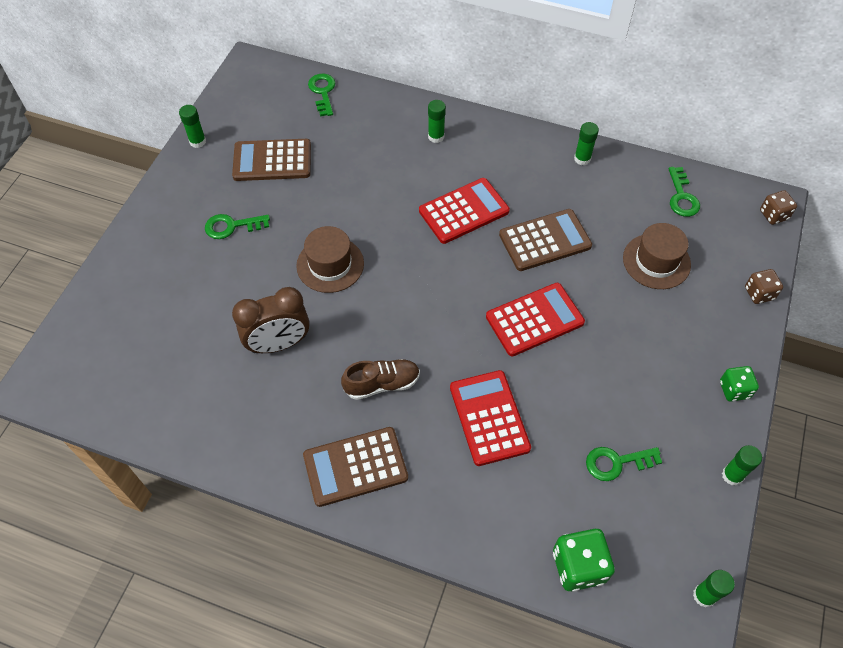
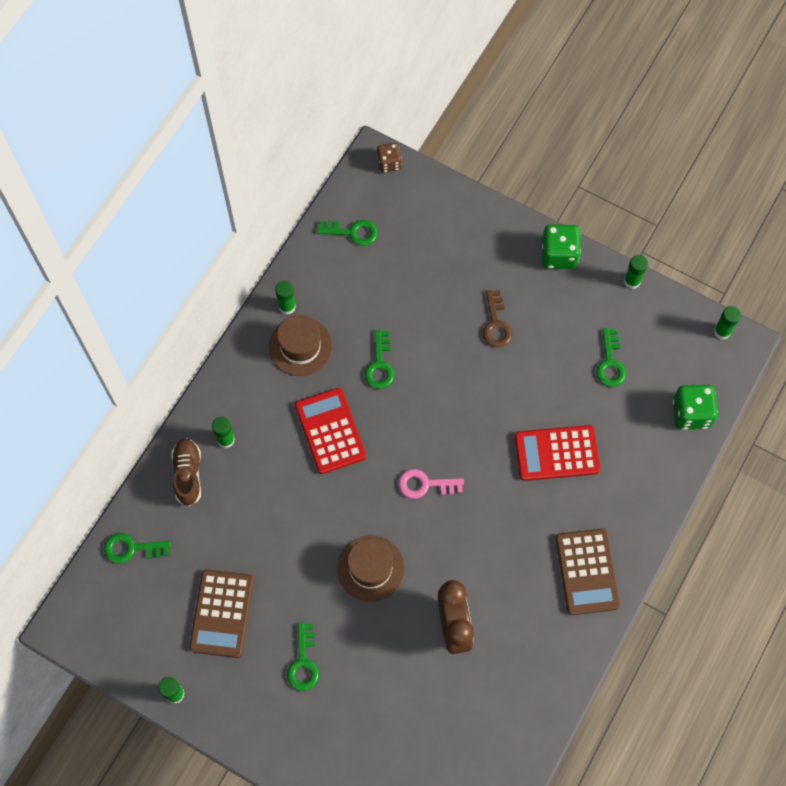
camera: 80 degrees left, 10 degrees up
(382, 384) = (510, 538): brown shoe -> brown shoe (188, 474)
(425, 298) = (425, 484): none -> pink key
(534, 320) = (465, 394): red calculator -> none
(545, 240) = (380, 365): brown calculator -> green key
(625, 337) = (496, 324): none -> brown key
(656, 261) = (421, 276): brown hat -> brown hat (300, 346)
(734, 390) = (558, 255): green dice -> green dice, size x1.57
(759, 293) = (470, 204): brown dice -> none

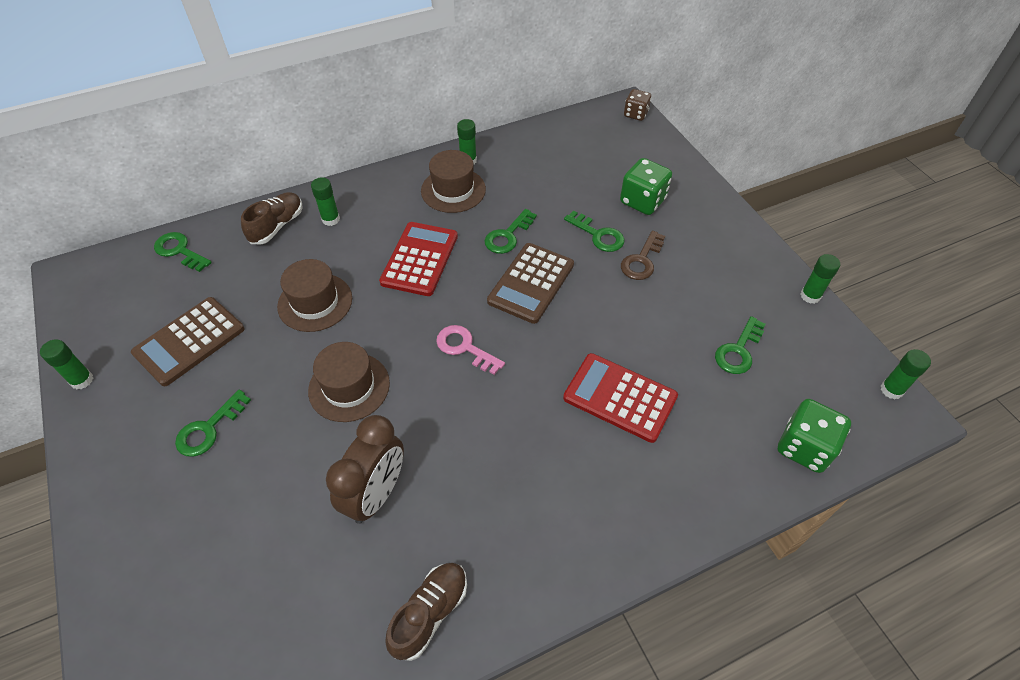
camera: 35 degrees right, 15 degrees down
(284, 521) = (315, 302): none -> brown hat
(352, 232) = (566, 141): green key -> green key (598, 235)
(544, 671) = (430, 613): none -> brown shoe
(558, 255) = (745, 240): green dice -> green dice (642, 201)
(586, 572) = (565, 535): brown calculator -> brown calculator (531, 283)

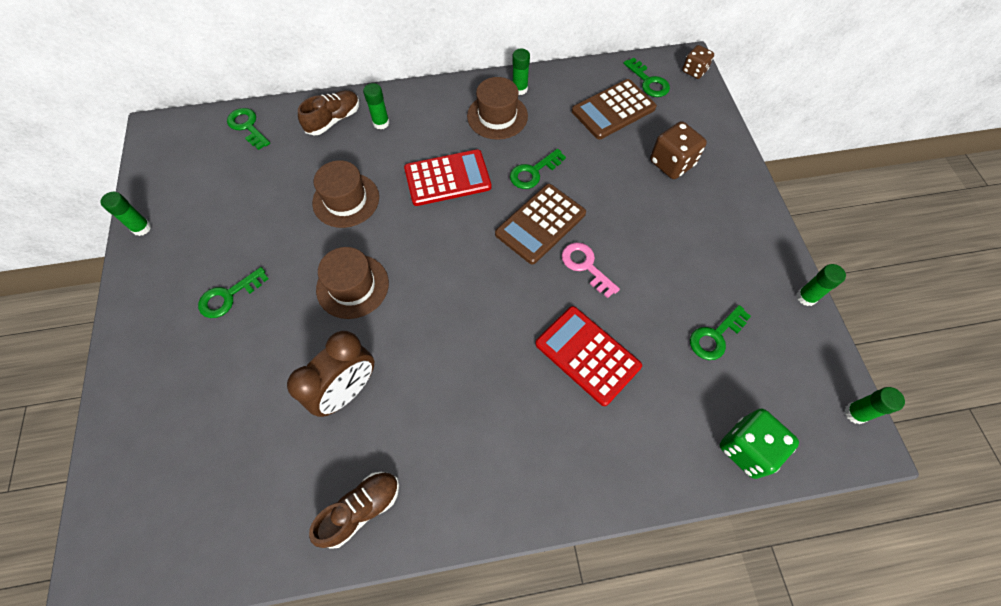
camera: 15 degrees right, 10 degrees up
(189, 341) = (234, 212): brown calculator -> brown calculator (613, 110)
(420, 259) = (447, 178): red calculator -> red calculator turned 45 degrees clockwise
(465, 348) = (462, 273): pink key -> pink key (586, 266)
(598, 235) = (618, 189): green key -> green key (648, 82)
(642, 201) = (671, 163): green dice -> brown dice
(642, 260) = (651, 224): brown key -> none

